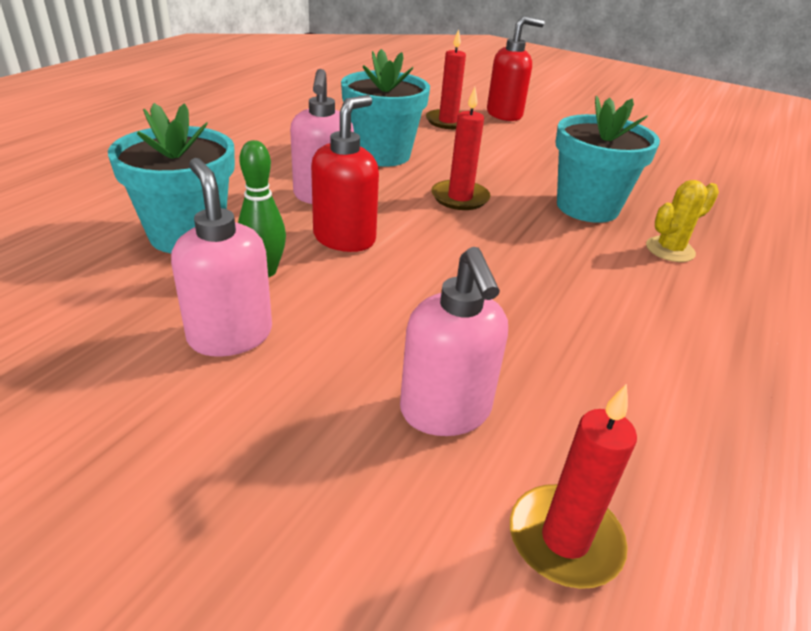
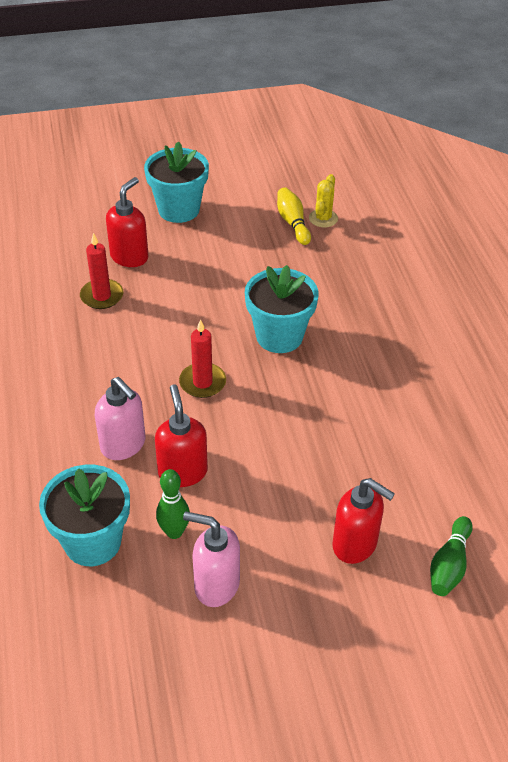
camera: 40 degrees left, 10 degrees up
(382, 154) = (105, 372): turquoise flower pot -> turquoise flower pot (178, 209)
(445, 412) = (355, 544): pink soap dispenser -> red soap dispenser
(565, 539) = (449, 565): red candle -> green bowling pin
(670, 250) = (351, 346): yellow cactus -> yellow cactus (323, 218)
(699, 154) = (292, 223): none -> yellow bowling pin

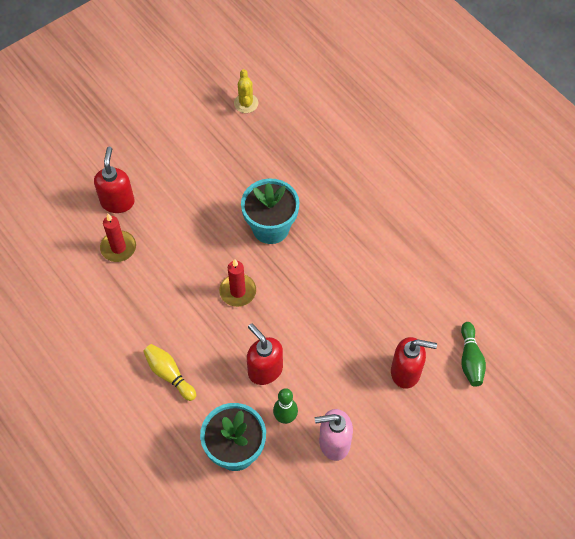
camera: 25 degrees left, 15 degrees up
(123, 445) = (212, 368): pink soap dispenser -> none
(178, 209) = (129, 139): turquoise flower pot -> none
(292, 223) = (225, 117): yellow bowling pin -> yellow bowling pin (169, 374)

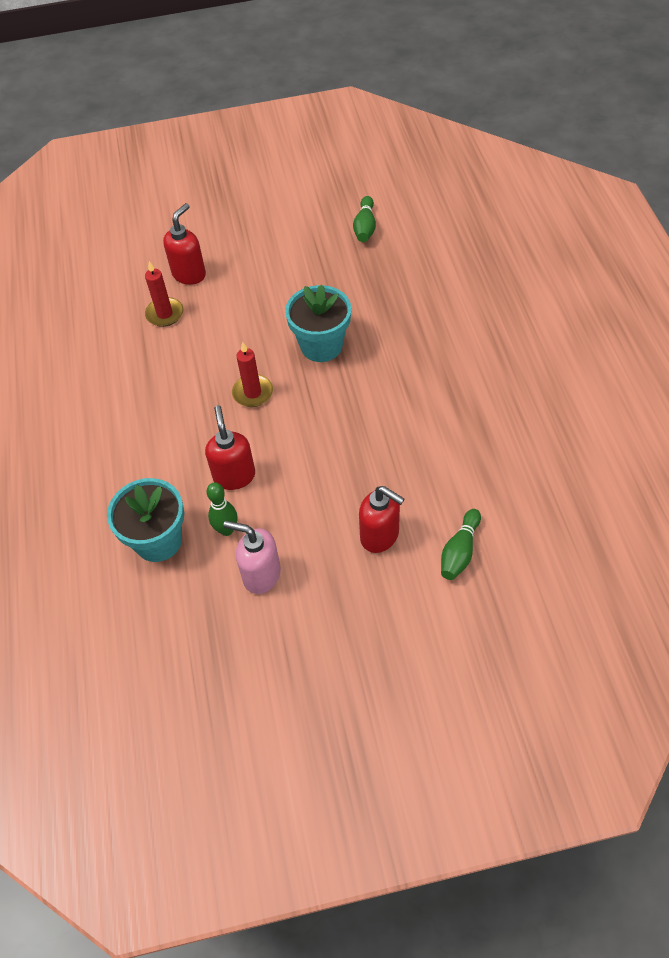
camera: 30 degrees right, 5 degrees down
(169, 374) = (140, 444): yellow bowling pin -> none
(246, 103) = (365, 227): yellow cactus -> green bowling pin

